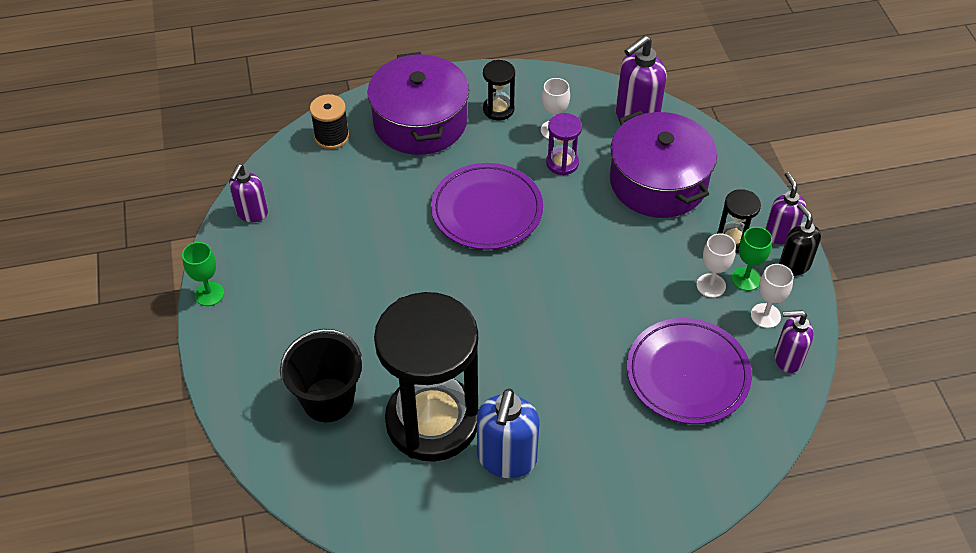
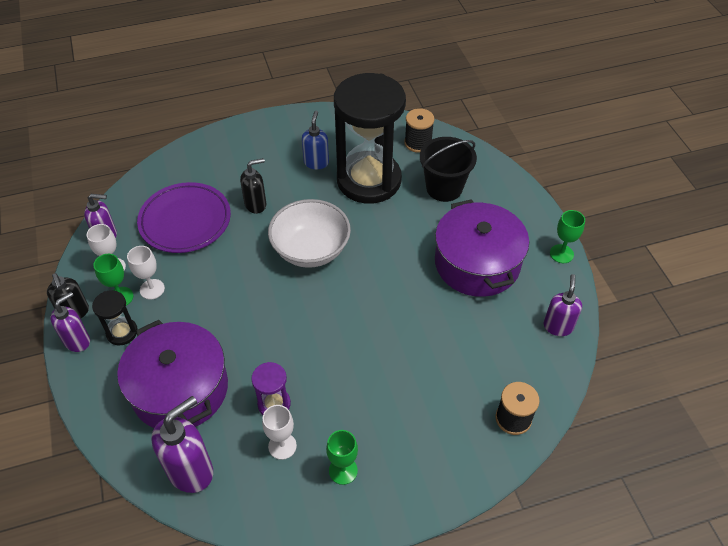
camera: 175 degrees right, 0 degrees up
(346, 485) = (418, 143): none -> black spool
(420, 122) = (426, 446): purple pot -> purple pot (477, 263)
(487, 210) = (345, 345): purple plate -> none
(498, 109) = (343, 470): black hourglass -> green goblet
(506, 459) = (316, 162): blue soap dispenser -> blue soap dispenser, size x0.64
(520, 321) = (311, 250): none -> white bowl
(593, 393) = (256, 204): none -> black soap dispenser
(780, 234) = (77, 341): purple soap dispenser -> purple soap dispenser turned 120 degrees counterclockwise

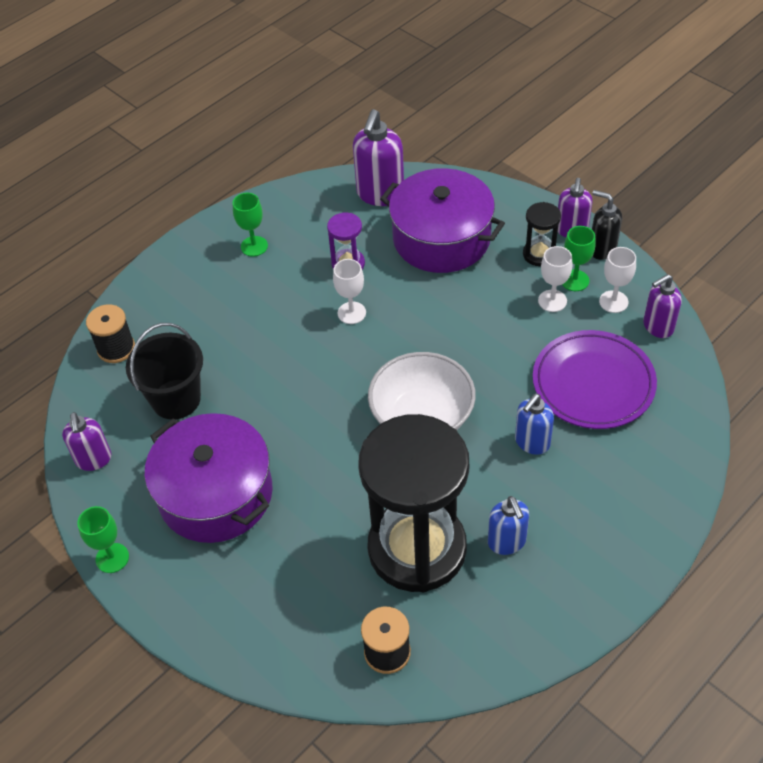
camera: 155 degrees right, 0 degrees up
(256, 204) = (532, 442): black soap dispenser -> blue soap dispenser
(282, 446) = (317, 240): white goblet -> white goblet (351, 313)
(444, 188) = (308, 587): black bucket -> black bucket (176, 399)

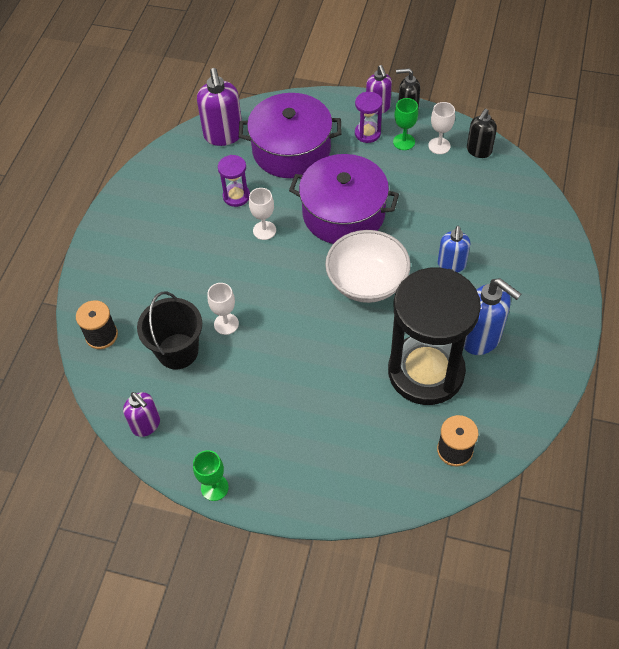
camera: 30 degrees left, 5 degrees up
(215, 494) = (258, 404): purple pot -> purple pot (343, 213)
(254, 246) = (155, 212): green goblet -> none
(507, 542) = (481, 338): blue soap dispenser -> blue soap dispenser, size x1.56
(539, 254) = (367, 133): black hourglass -> purple hourglass
(552, 301) = (398, 162): white goblet -> white goblet (226, 324)
(593, 383) = (463, 207): purple plate -> none
(657, 327) = (478, 151): purple soap dispenser -> black soap dispenser

